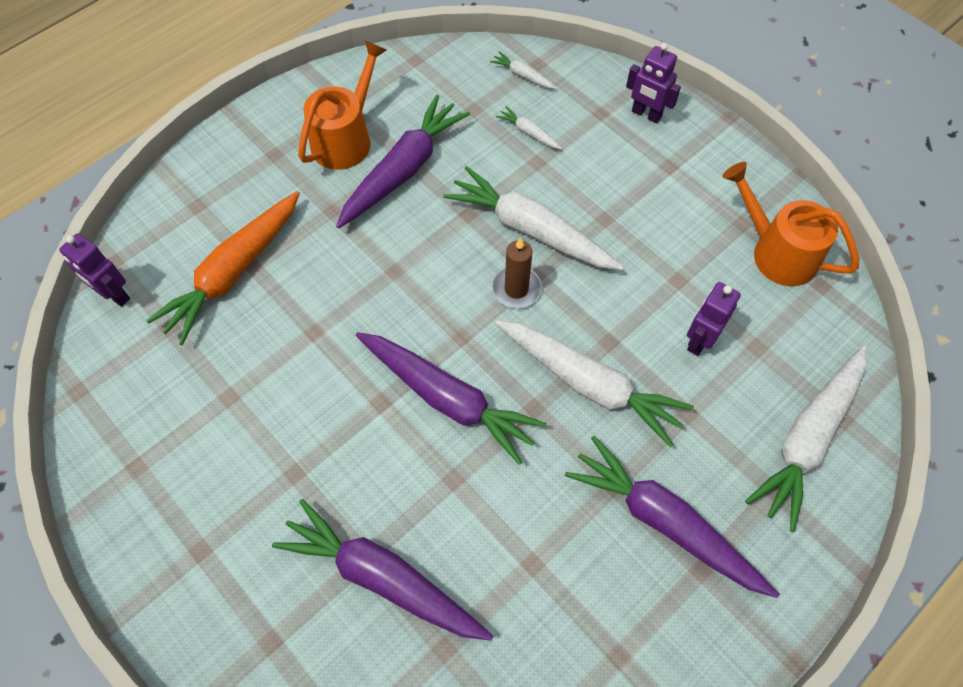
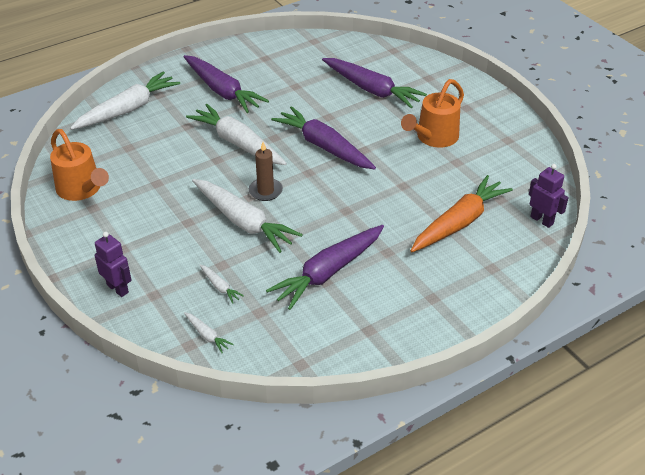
camera: 170 degrees left, 20 degrees down
(346, 138) = (371, 302): orange watering can -> orange watering can (433, 138)
(699, 340) = (161, 154): purple robot -> none

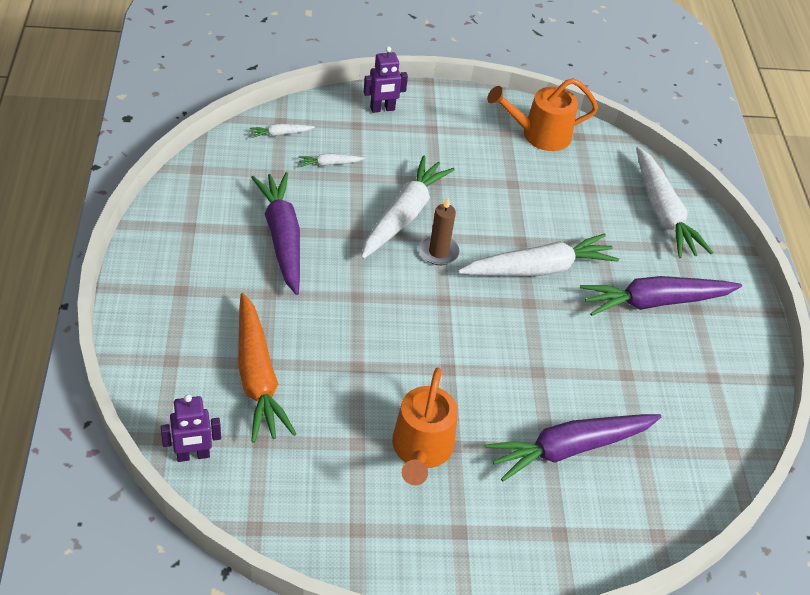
camera: 115 degrees right, 5 degrees up
(243, 222) = (404, 215): white carrot -> white carrot turned 135 degrees clockwise
(324, 146) = (480, 336): purple carrot -> none
(433, 138) = (421, 450): orange watering can -> orange watering can turned 150 degrees counterclockwise

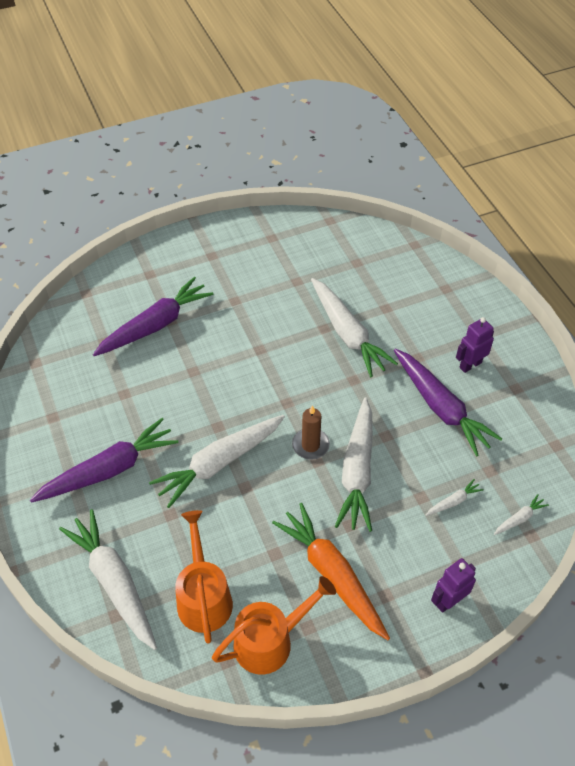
camera: 165 degrees right, 5 degrees up
(193, 455) = (389, 242): purple robot -> purple robot (470, 365)
(257, 376) = (384, 298): orange carrot -> orange carrot (332, 575)
(332, 349) = (347, 333): none -> white carrot
(421, 450) = (254, 290): orange watering can -> orange watering can (203, 596)

